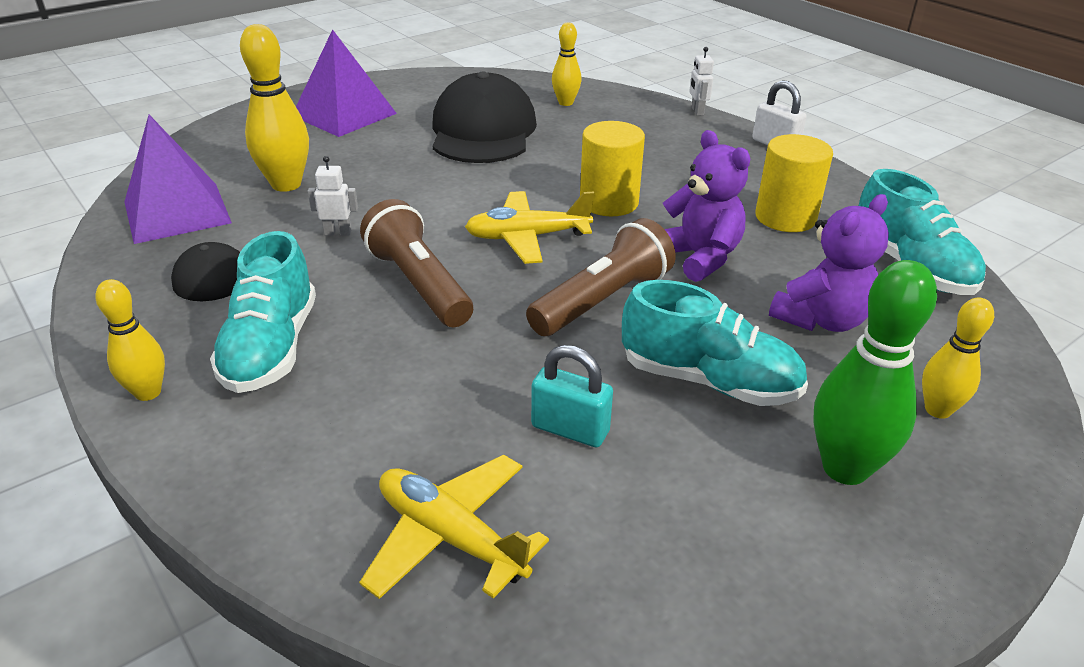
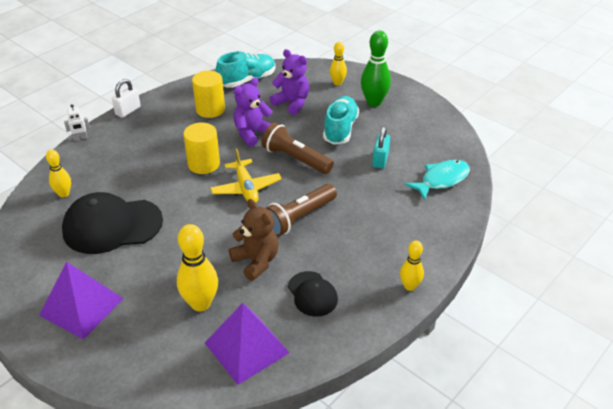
camera: 100 degrees left, 5 degrees up
(271, 348) = (364, 255): turquoise shoe -> none
(338, 232) = (256, 261): white robot -> brown teddy bear
(450, 537) = (441, 180): yellow plane -> turquoise fish

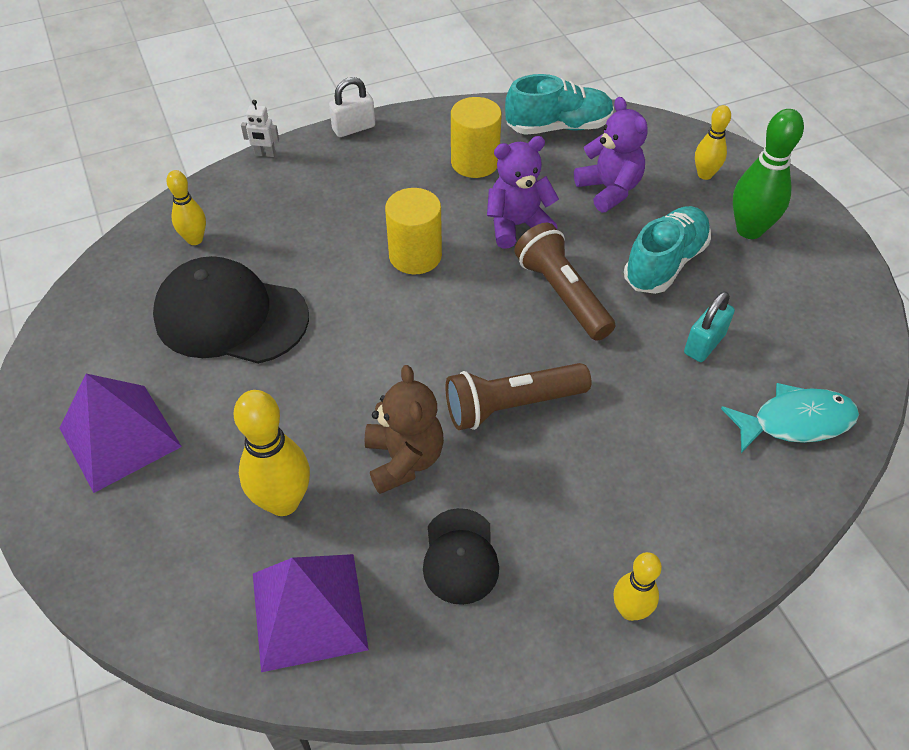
camera: 25 degrees right, 10 degrees up
(246, 188) = (457, 321): yellow plane -> none

